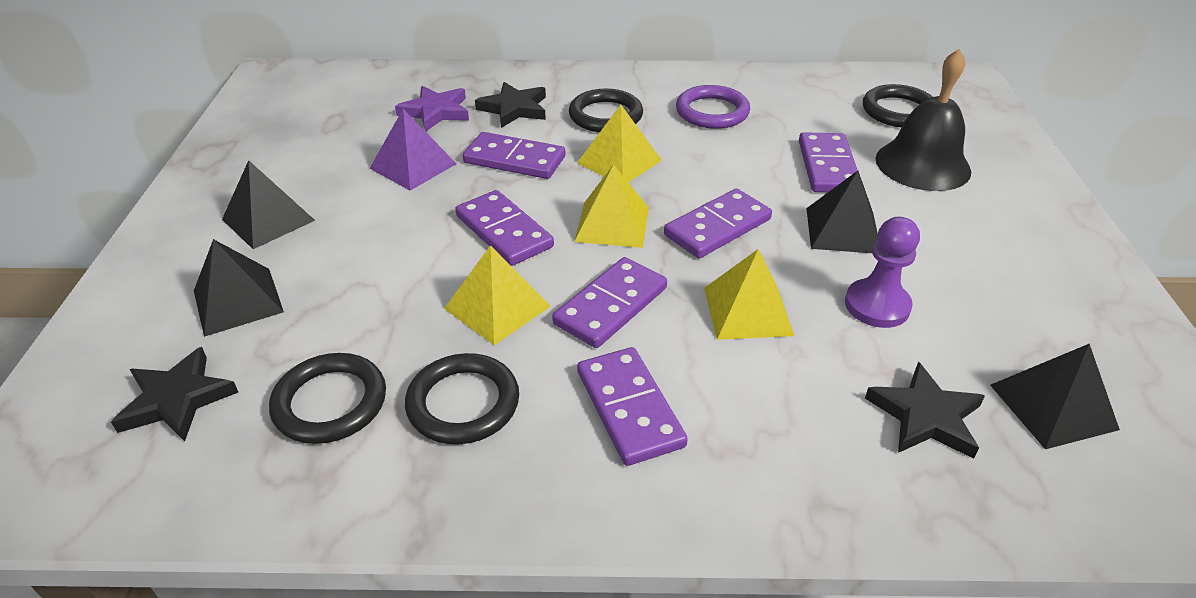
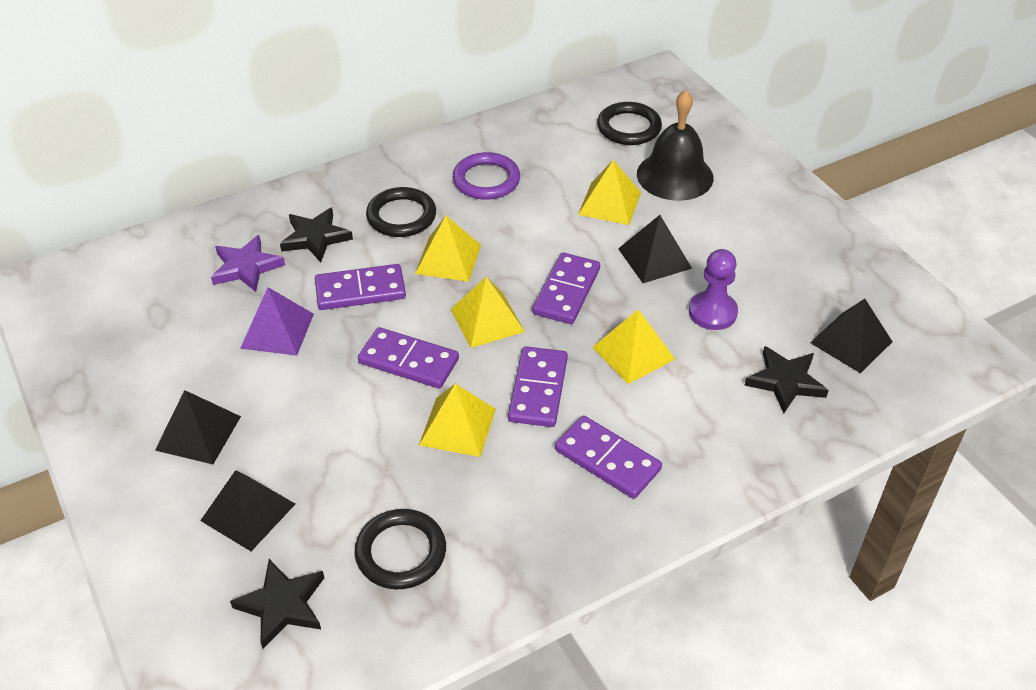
camera: 30 degrees left, 5 degrees up
(463, 403) = (495, 508): black ring -> none
(828, 167) = (610, 203): purple domino -> yellow pyramid

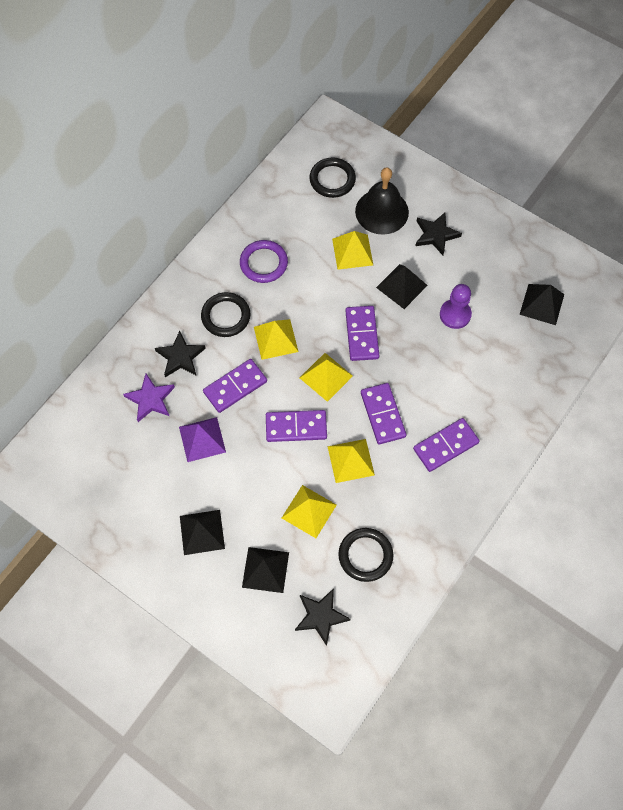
camera: 25 degrees left, 20 degrees up
(607, 459) = (445, 446): purple domino -> purple domino turned 45 degrees counterclockwise
(633, 353) = (424, 364): yellow pyramid -> yellow pyramid (309, 511)
(785, 382) = (517, 349): black star -> black star (436, 235)

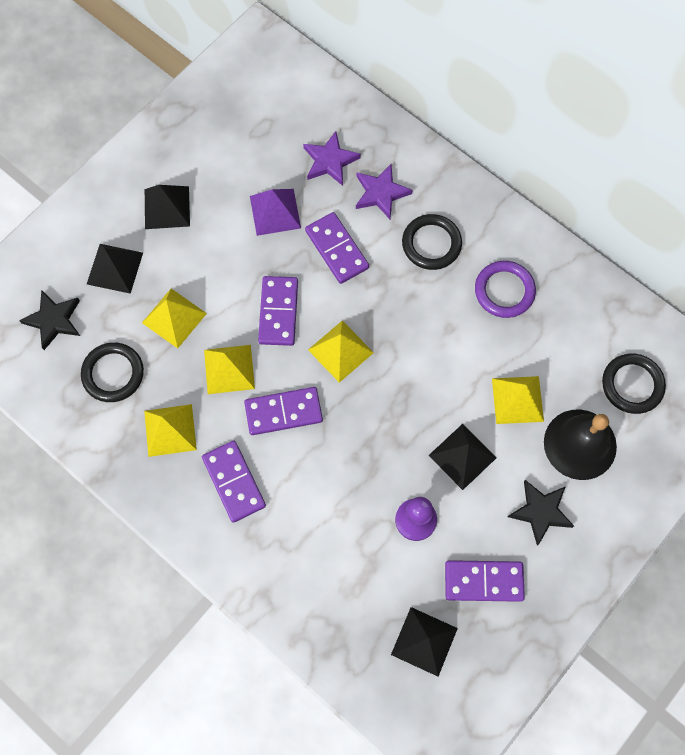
camera: 95 degrees right, 5 degrees up
(180, 357) = (381, 193): black star -> purple star
(275, 339) = (396, 297): yellow pyramid -> yellow pyramid (170, 430)
(362, 334) = (395, 399): purple domino -> purple domino (483, 581)

